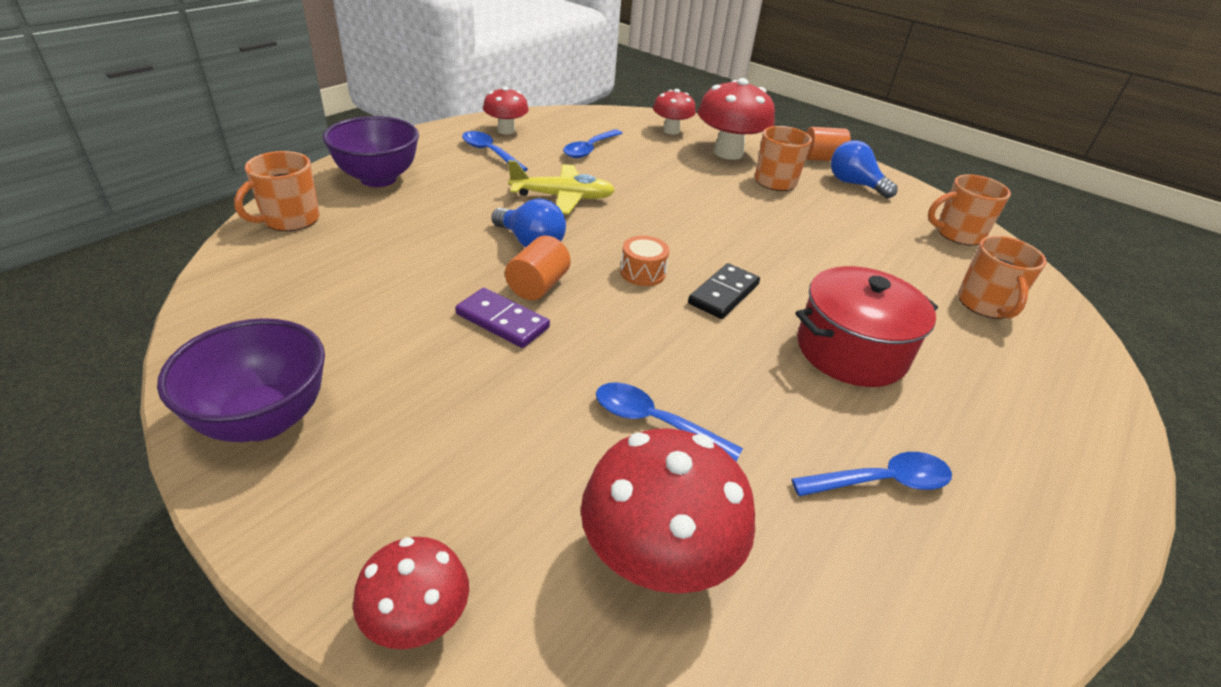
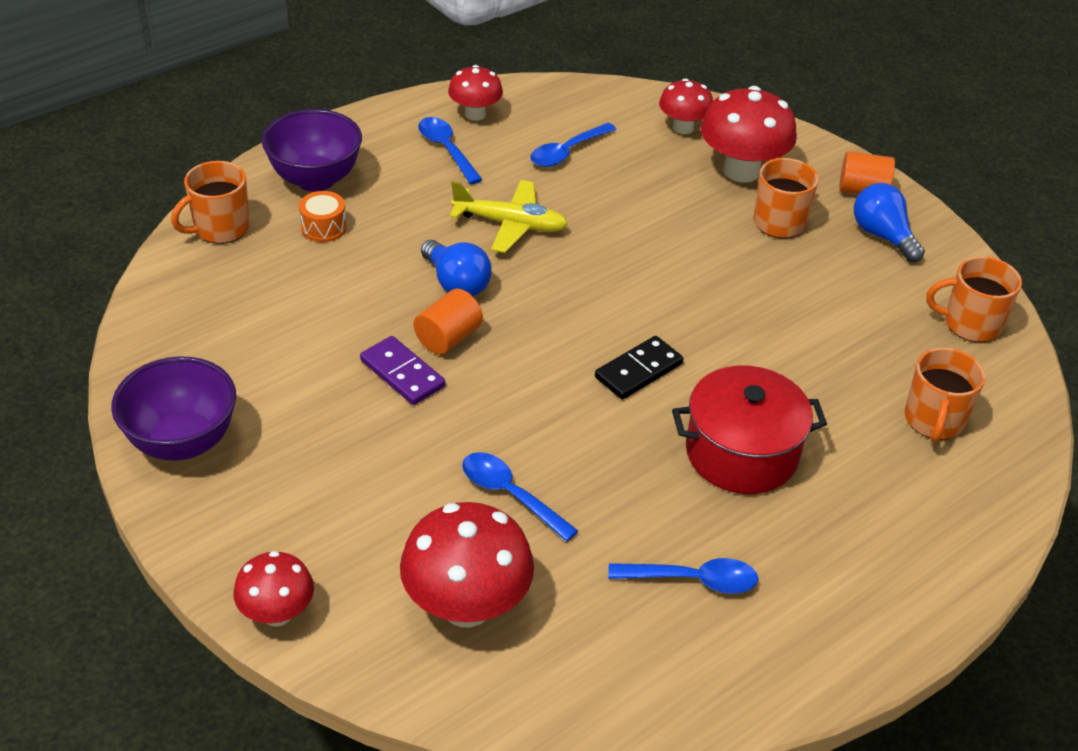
camera: 15 degrees right, 5 degrees up
(642, 272) = (562, 334): orange drum -> orange drum (323, 227)

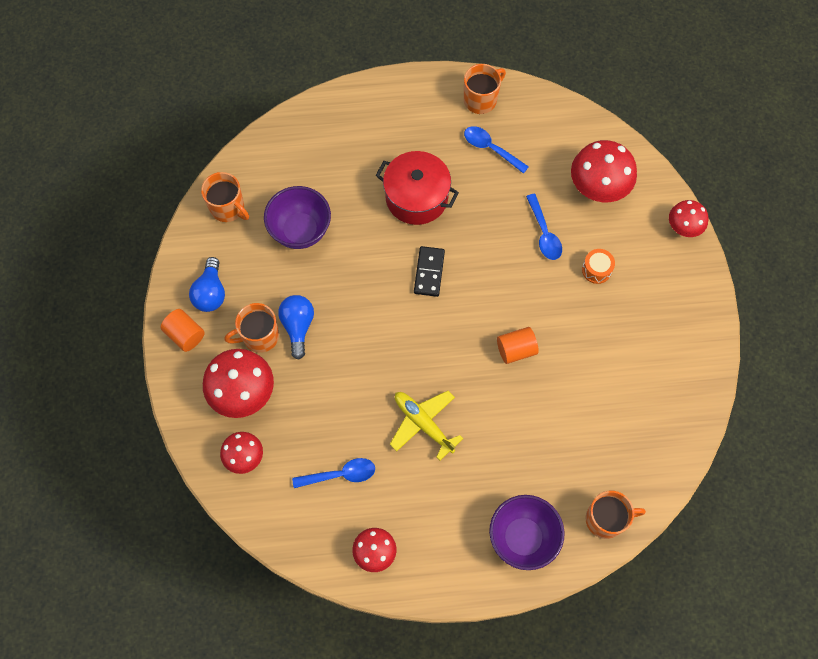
camera: 145 degrees left, 25 degrees up
(182, 442) = (691, 351): purple bowl -> purple bowl (300, 231)
(323, 227) = (540, 484): orange drum -> orange drum (596, 270)
(402, 373) = (555, 337): purple domino -> none
(446, 150) = (418, 522): blue spoon -> none
(456, 283) = (486, 390): blue light bulb -> blue light bulb (298, 326)
(638, 371) = (429, 272): black domino -> black domino turned 75 degrees counterclockwise
(933, 421) = (307, 165): orange mug -> orange mug (481, 99)

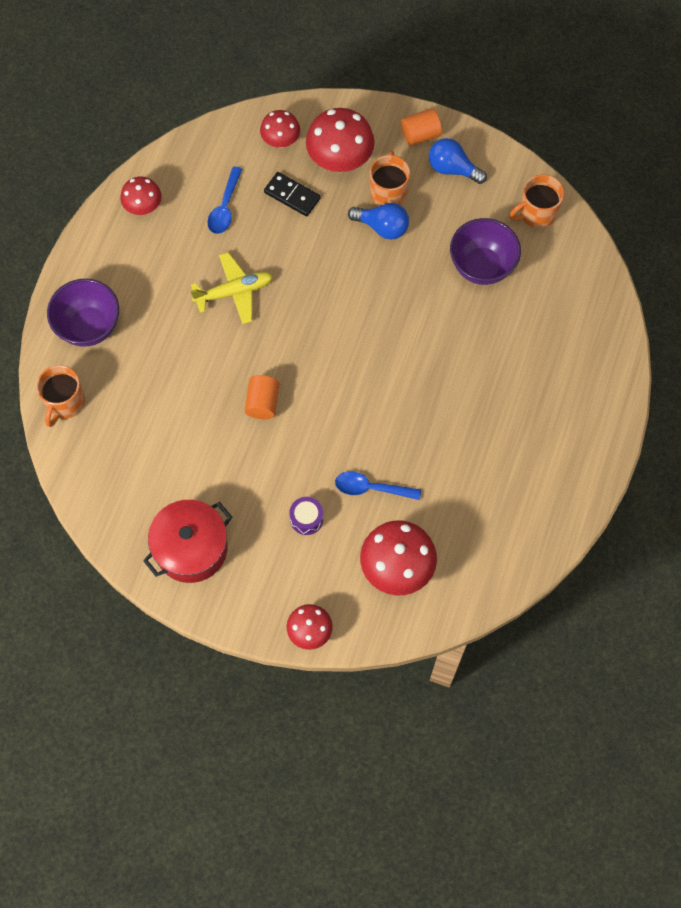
camera: 115 degrees right, 0 degrees up
(416, 197) = (469, 385): red pot -> red pot (191, 548)
(429, 272) = (381, 361): black domino -> black domino (292, 195)
(481, 99) = (559, 501): orange mug -> none
(491, 149) = (493, 482): blue spoon -> none
(596, 270) = (306, 519): orange drum -> purple drum

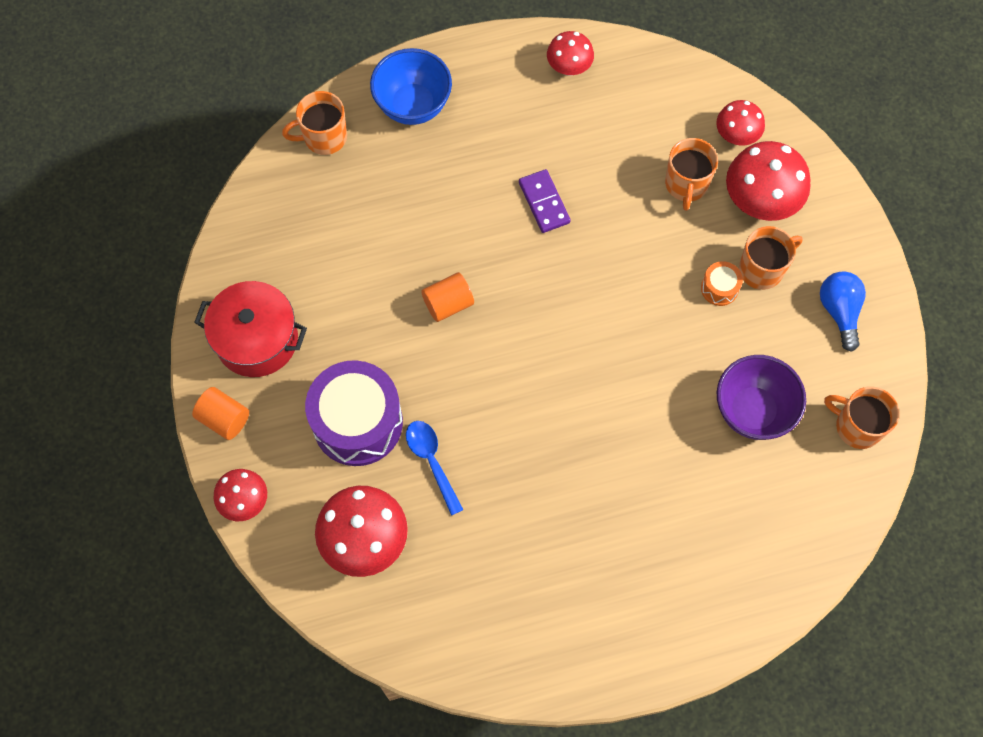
camera: 55 degrees right, 0 degrees up
(89, 327) = (413, 106): purple bowl -> blue bowl
(225, 207) = (625, 135): blue spoon -> none
(234, 292) = (544, 202): yellow plane -> purple domino
(292, 195) = (686, 185): black domino -> orange mug
(306, 519) = (357, 422): purple drum -> purple drum, size x2.31
(382, 227) = (719, 288): blue light bulb -> orange drum
(420, 135) = (851, 256): orange cylinder -> orange cylinder (224, 419)

